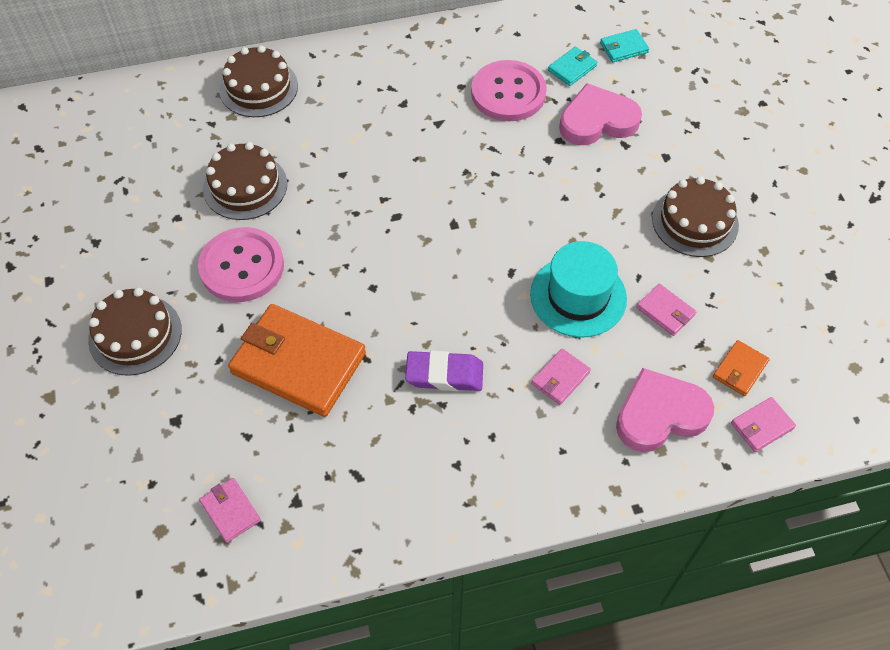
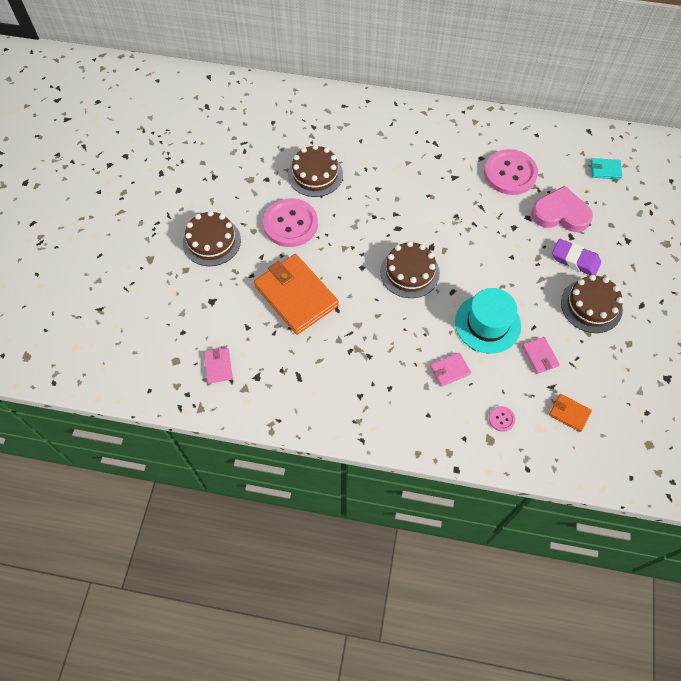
camera: 25 degrees right, 5 degrees up
(258, 88) = (352, 114): brown cake -> brown cake (409, 272)
(444, 374) = (379, 338): purple eraser -> purple eraser (575, 260)
(572, 68) = (562, 172): turquoise wallet -> none
(660, 414) = (501, 419): pink heart -> pink button
(739, 370) = (569, 413): orange wallet -> orange wallet turned 60 degrees clockwise
(761, 426) = (564, 454): pink wallet -> none

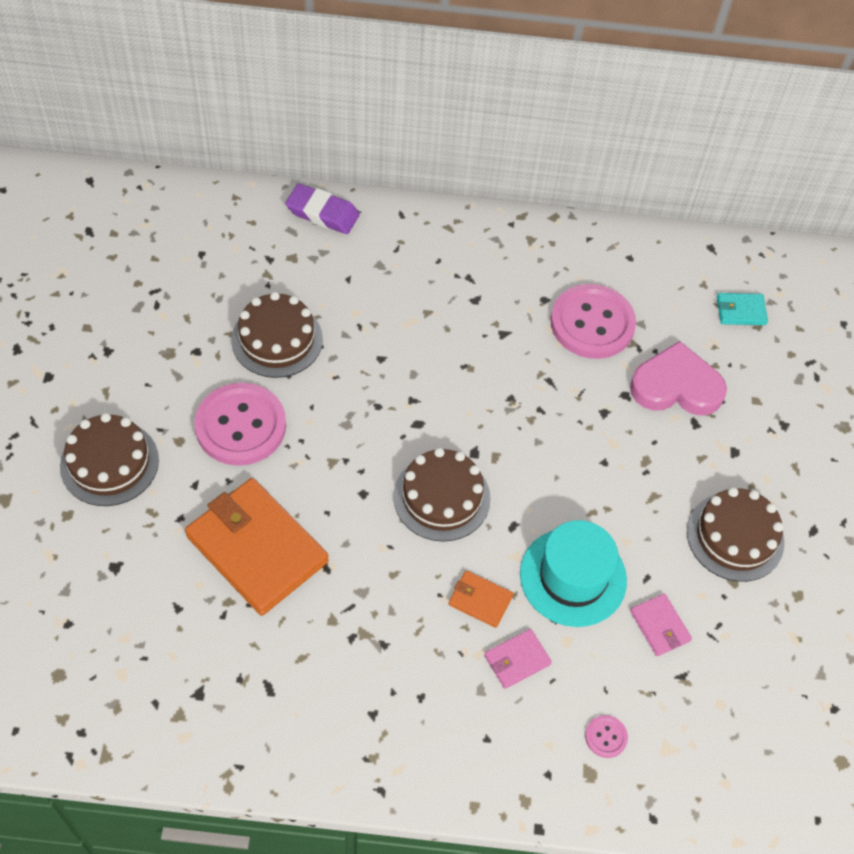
camera: 10 degrees left, 5 degrees down
(218, 366) = (132, 679): pink wallet -> none
(569, 413) = (713, 719): orange wallet -> orange wallet (480, 600)
(575, 260) = (704, 462): purple eraser -> purple eraser (322, 213)

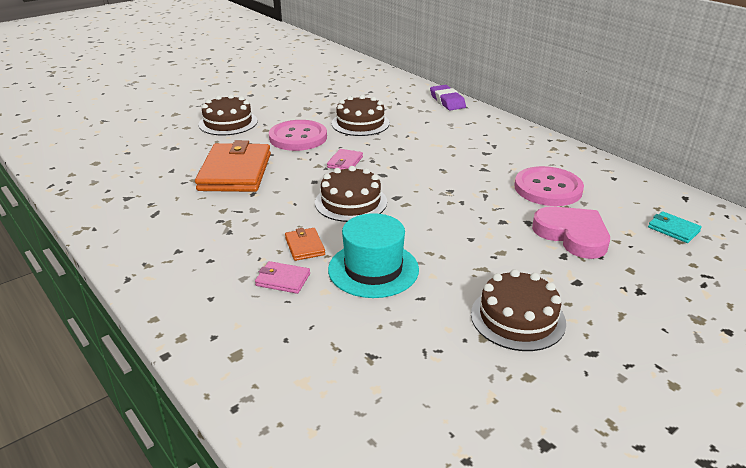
camera: 50 degrees right, 25 degrees down
(606, 737) = (274, 346): pink button -> none
(660, 626) = (394, 323): pink wallet -> pink wallet (345, 162)

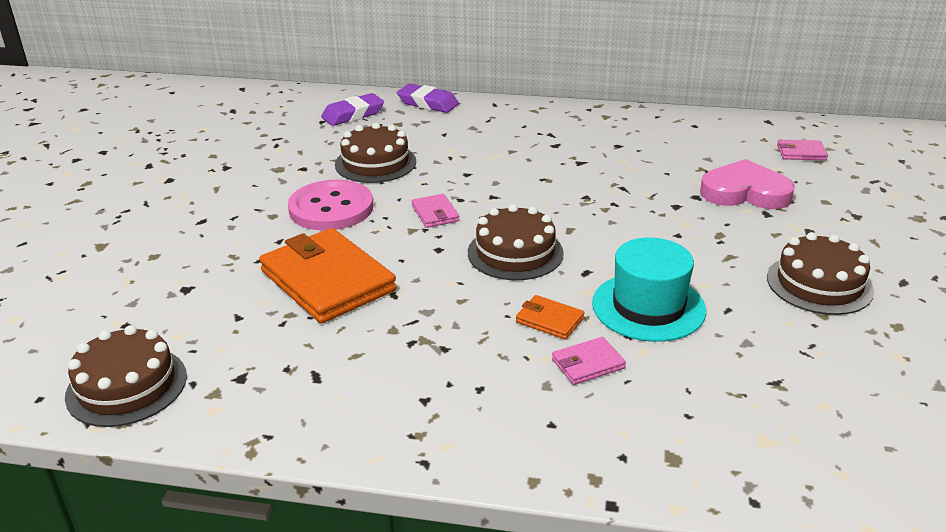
camera: 40 degrees left, 0 degrees up
(228, 123) = (204, 227): brown cake -> brown cake (127, 386)
(393, 93) = (353, 114): none -> purple eraser
(548, 188) = (662, 158): pink button -> none
(673, 229) = (801, 153): turquoise wallet -> pink wallet

